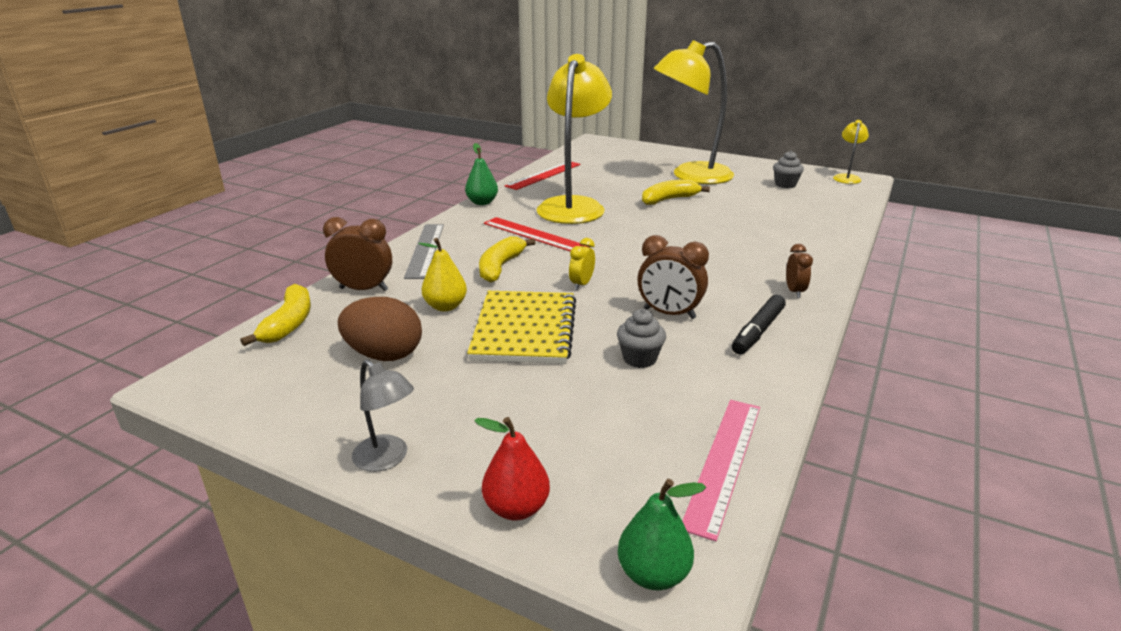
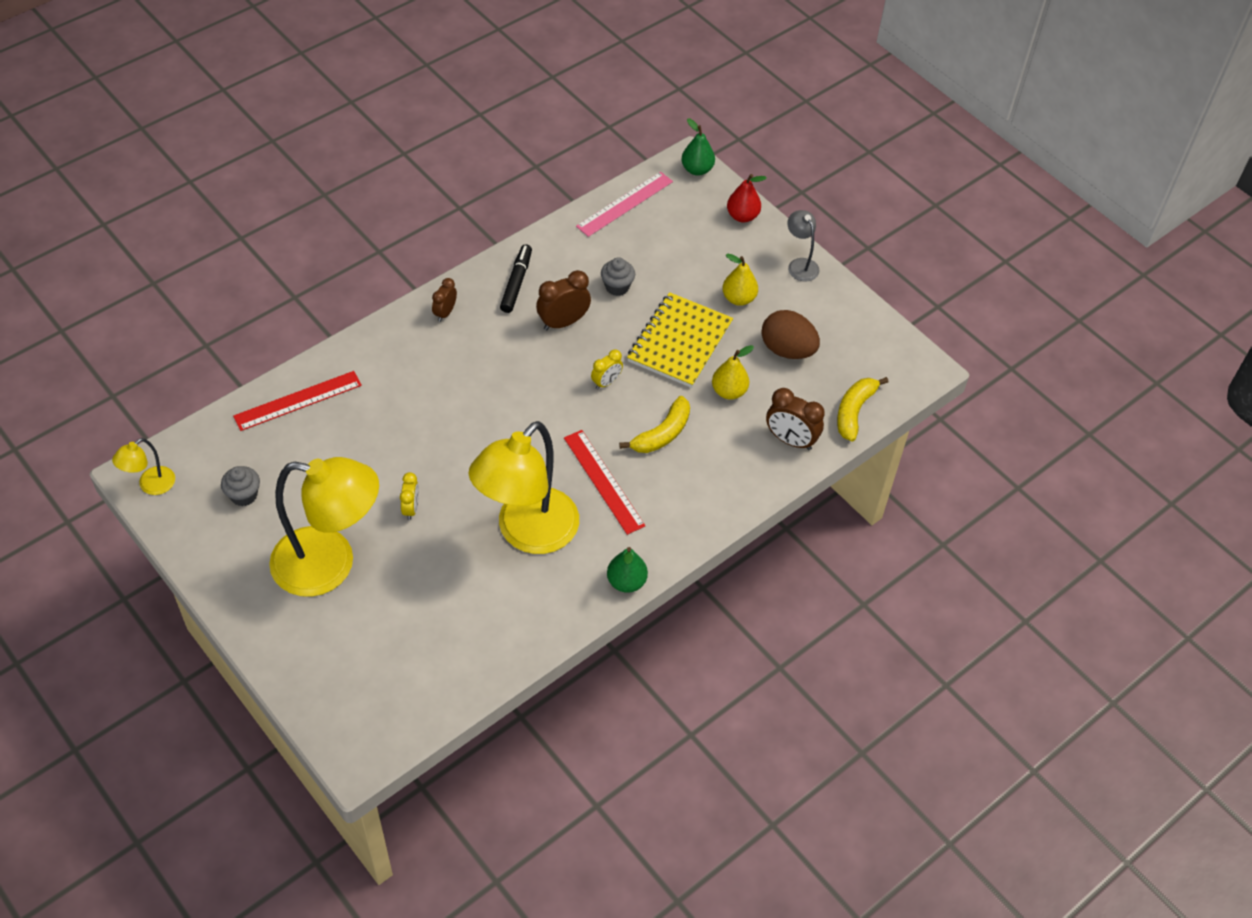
camera: 160 degrees left, 25 degrees up
(425, 250) = (722, 490): grey ruler -> none
(470, 389) = (738, 298): none -> yellow pear
(544, 175) = (512, 640): red ruler -> red ruler (298, 400)
(669, 199) = (411, 508): yellow banana -> yellow clock
(669, 313) = (563, 322): brown clock -> brown clock turned 75 degrees counterclockwise
(758, 331) = (516, 283): black marker -> black marker turned 45 degrees counterclockwise

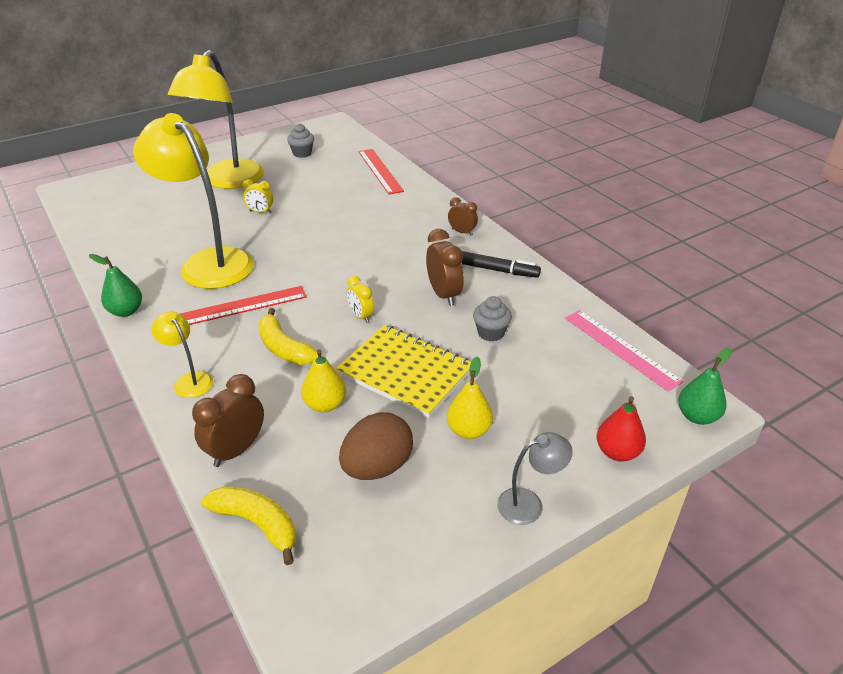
camera: 100 degrees right, 15 degrees down
(151, 485) = (323, 126): yellow lamp -> yellow lamp (189, 380)

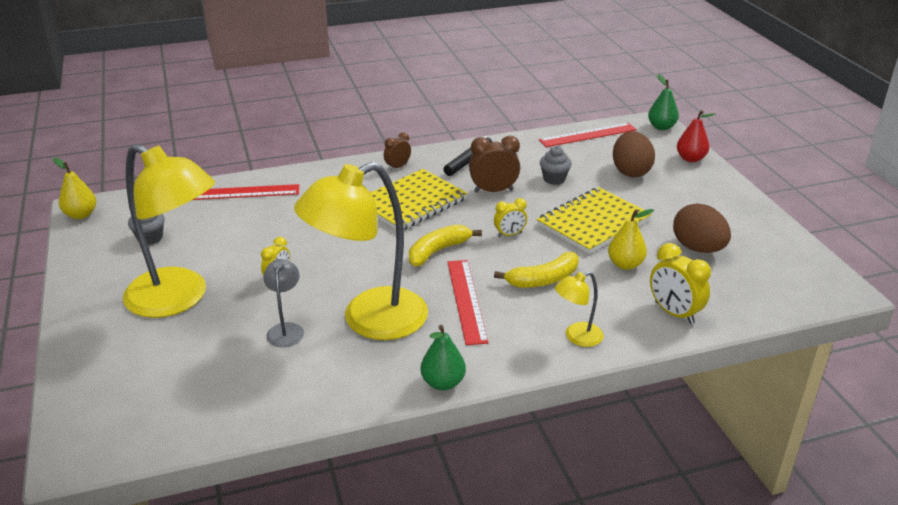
camera: 75 degrees left, 5 degrees down
(236, 450) = (674, 313): brown clock -> yellow clock
(257, 524) = (753, 306): yellow banana -> yellow banana (438, 251)
(398, 251) = (411, 202): none -> yellow notebook
(468, 430) = (664, 206): yellow pear -> yellow pear (81, 215)
(529, 503) = (734, 196): grey lamp -> grey lamp (286, 329)
(544, 394) = (630, 171): none -> brown egg
(620, 348) = (588, 135): pink ruler -> red ruler

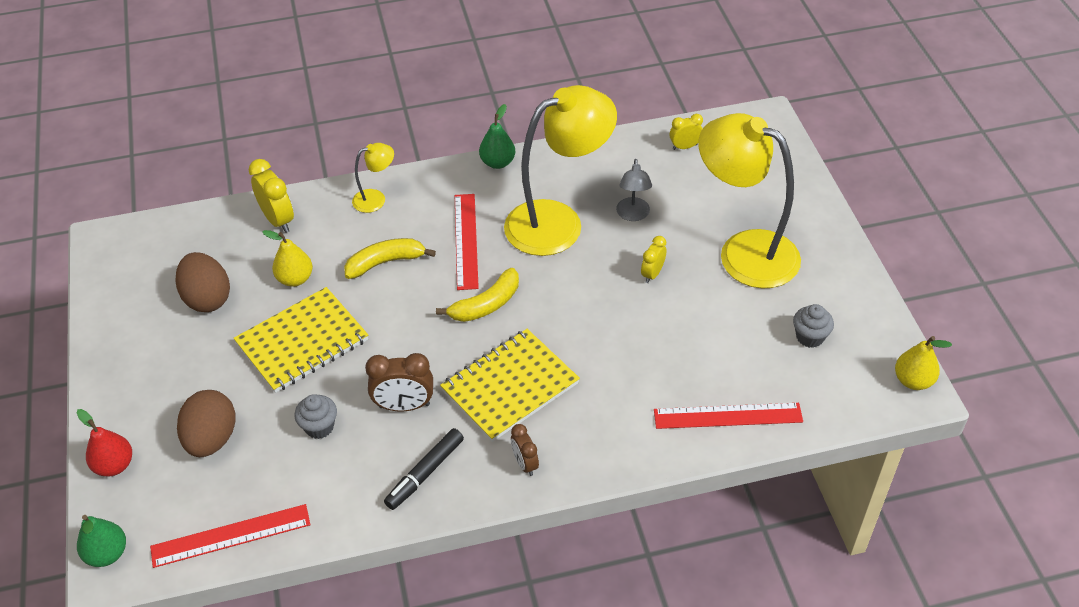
camera: 175 degrees left, 15 degrees up
(397, 167) = (525, 464): brown clock -> brown clock turned 105 degrees clockwise
(509, 234) = (403, 327): yellow clock -> yellow clock (685, 147)

